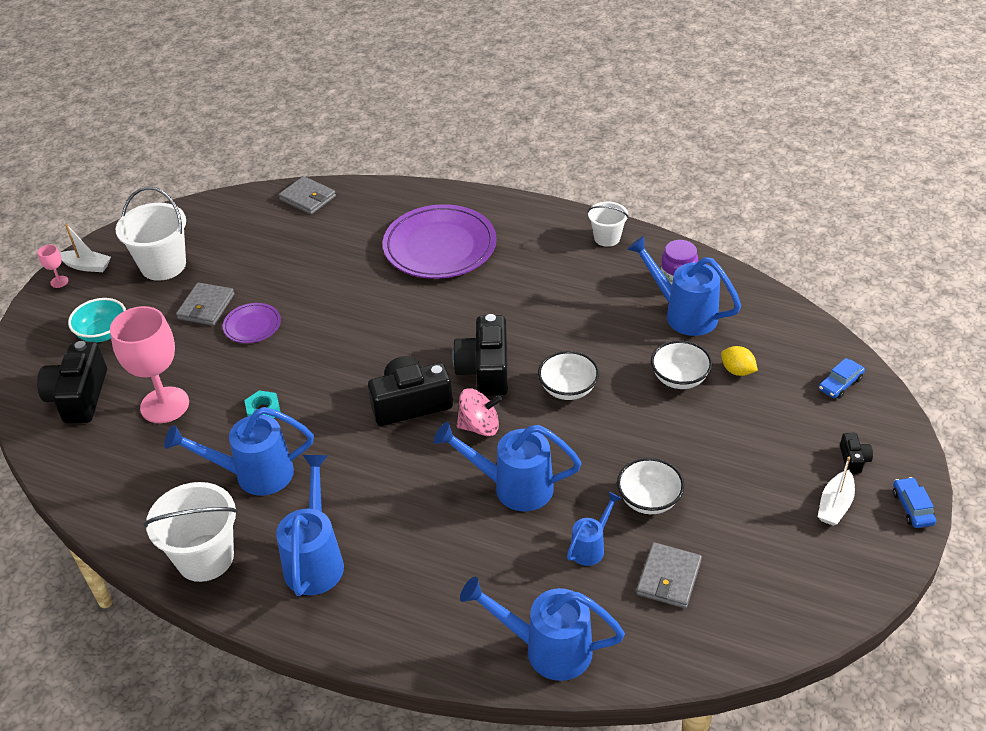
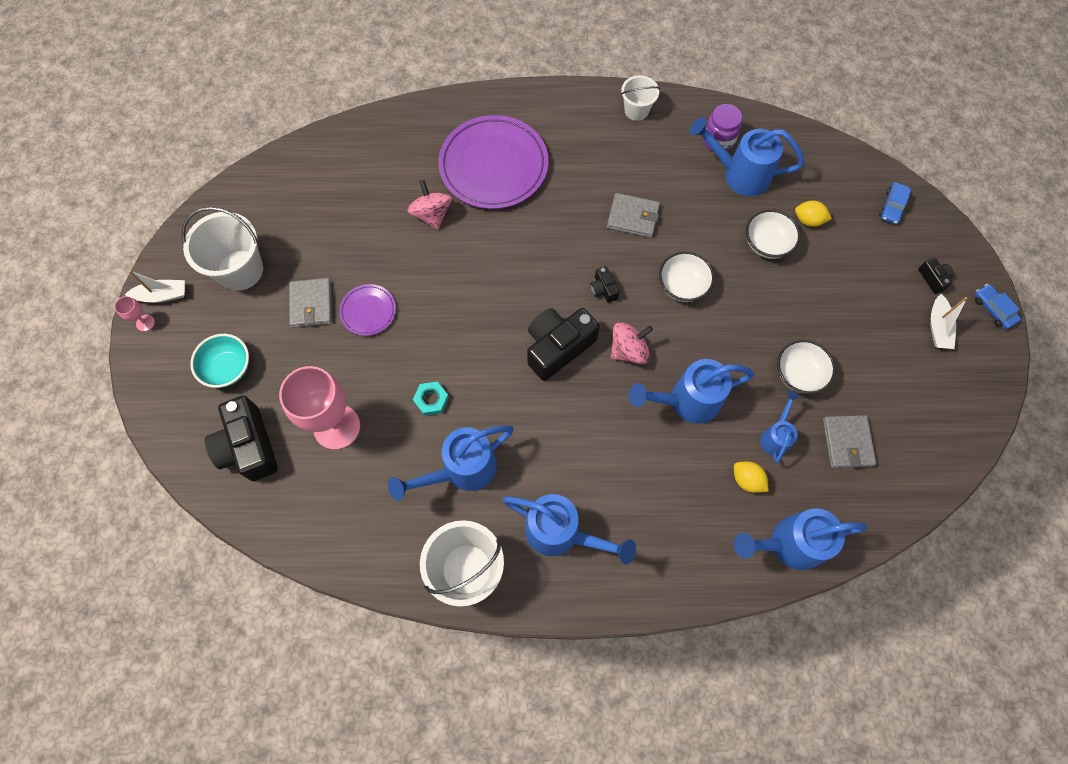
camera: 25 degrees left, 25 degrees up
(308, 198) = (337, 145): grey wallet -> grey wallet (633, 217)
(315, 559) = (561, 533): blue watering can -> blue watering can turned 135 degrees clockwise
(358, 269) = (432, 214): none -> pink spinning top
(485, 370) = (603, 289): black camera -> black camera, size x0.46
(536, 576) = (747, 480): none -> yellow lemon

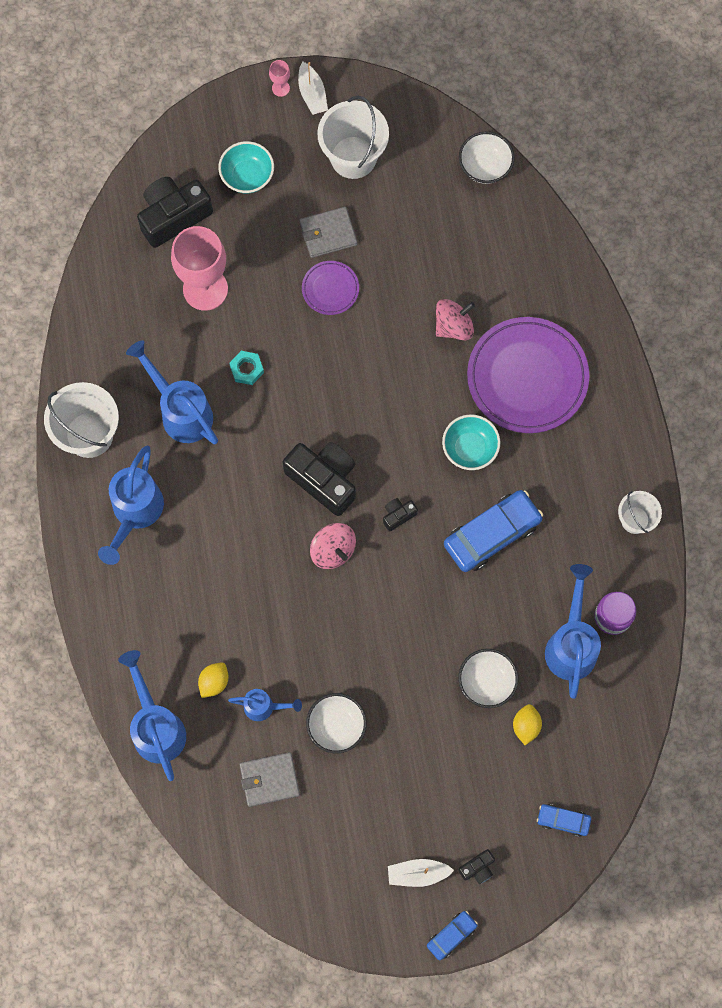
camera: 80 degrees right, 5 degrees up
(550, 221) = (470, 448): none -> turquoise bowl
(633, 217) = (492, 534): grey wallet -> blue car
(682, 286) = (417, 596): white bowl -> white bowl (485, 166)
(686, 401) = (286, 614): blue watering can -> none

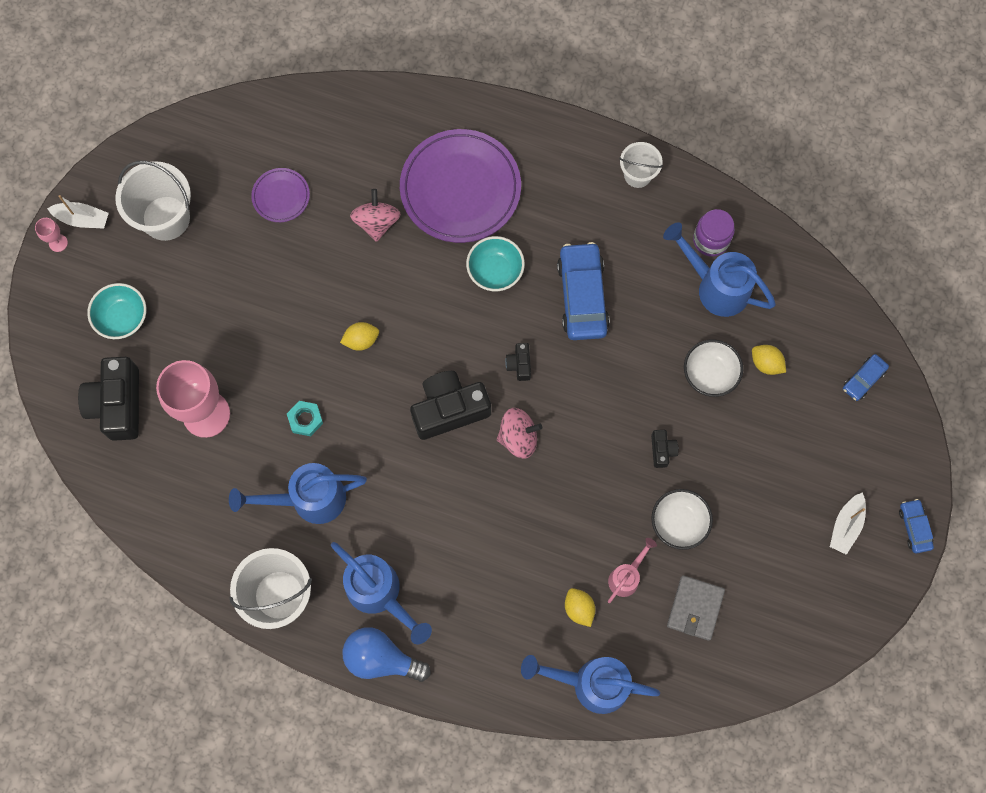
camera: 60 degrees left, 0 degrees up
(83, 544) = (381, 658): none -> blue light bulb
(264, 707) = (627, 576): blue watering can -> pink watering can
(328, 234) = (223, 279): grey wallet -> none
(330, 289) = (276, 306): purple plate -> purple plate (281, 196)
(341, 374) = (361, 340): none -> yellow lemon
(477, 868) = (867, 473): black camera -> black camera (662, 450)
(485, 166) = (247, 115): white bowl -> none

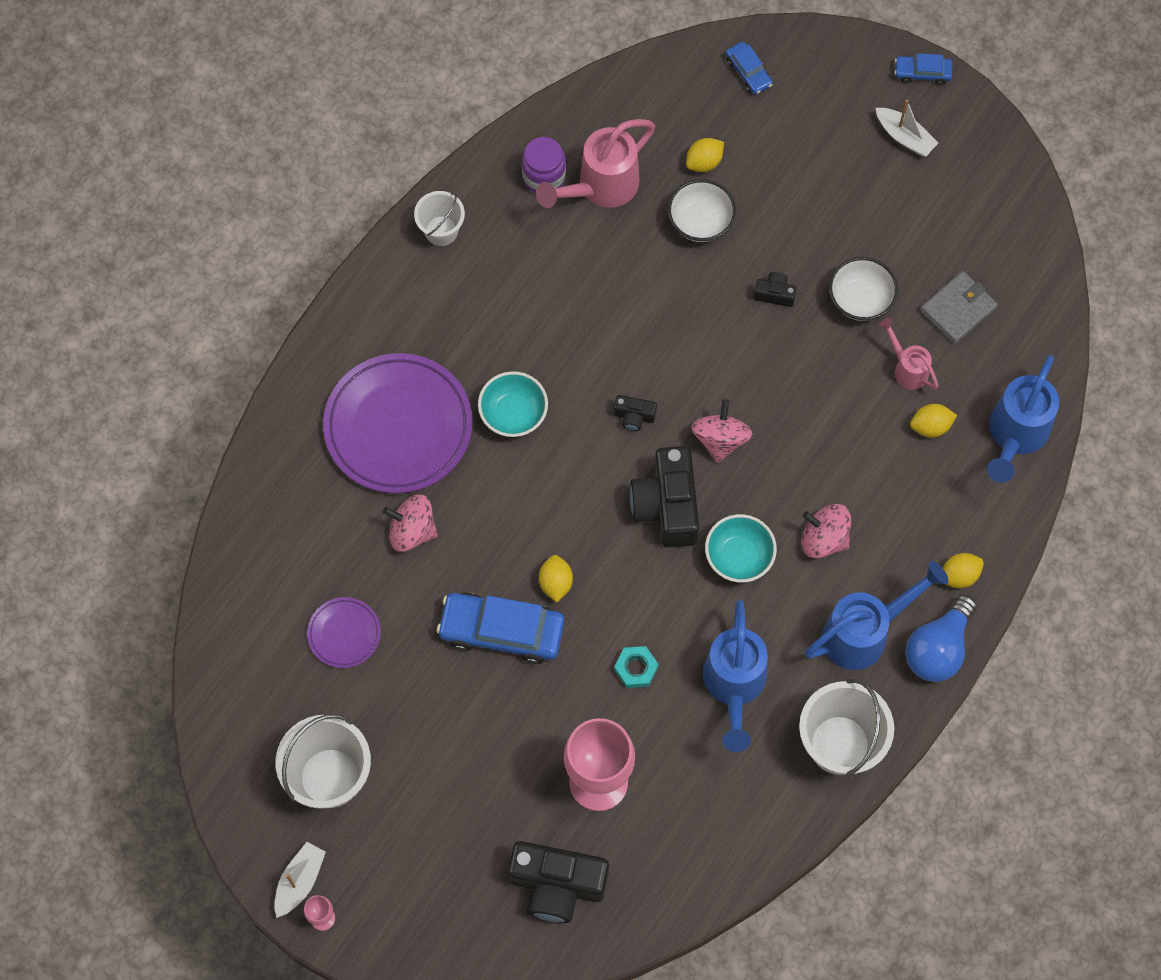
camera: 75 degrees left, 5 degrees down
(122, 318) = (447, 857): turquoise bowl -> turquoise bowl (739, 557)
(450, 662) = (959, 575): none -> yellow lemon
(454, 542) = (824, 539): none -> pink spinning top
(582, 296) = (571, 328): blue car -> blue car (502, 631)
(695, 608) = (958, 309): grey wallet -> grey wallet turned 75 degrees counterclockwise
(715, 286) = (600, 188): blue watering can -> pink watering can

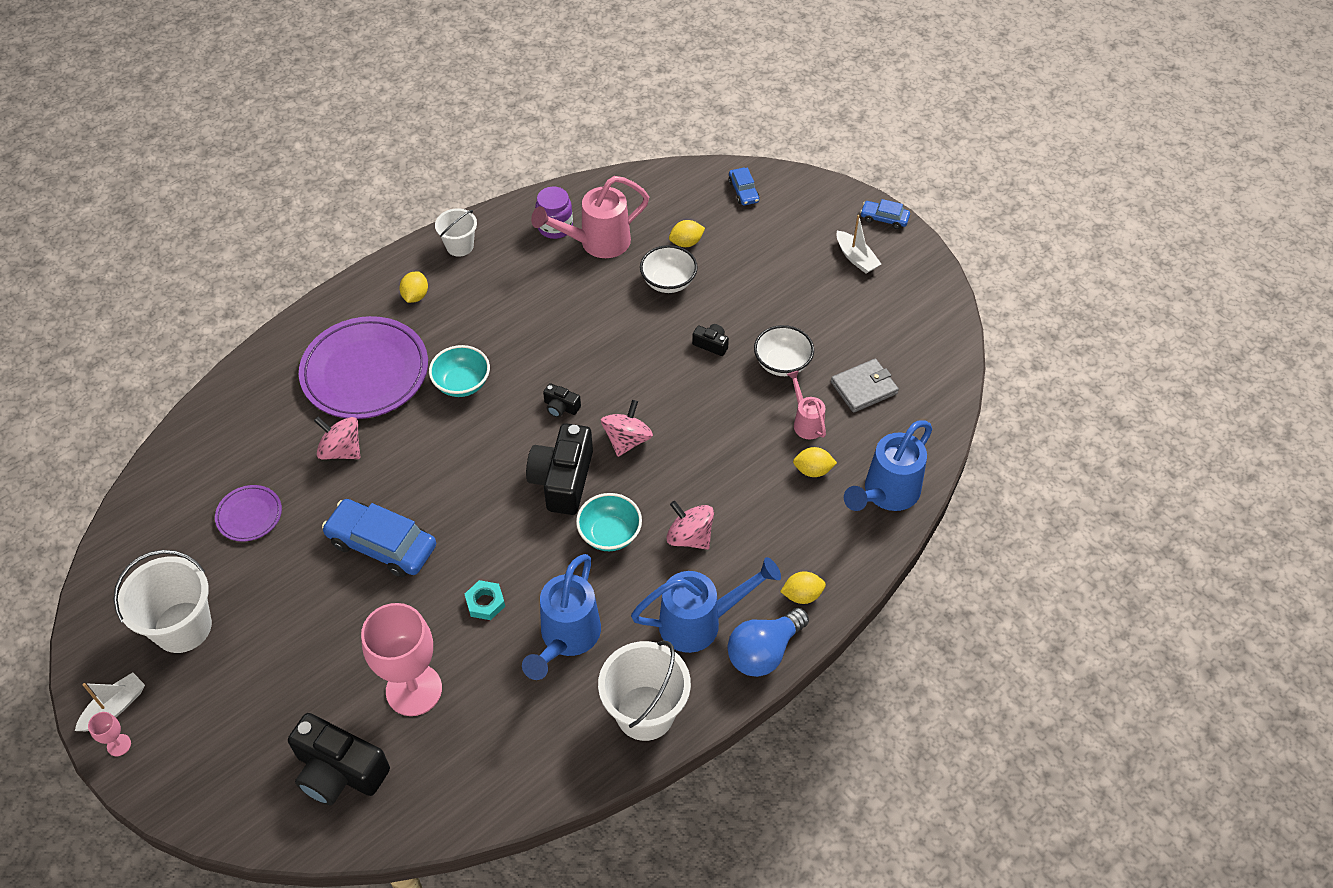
camera: 15 degrees right, 15 degrees down
(555, 583) = (444, 518): yellow lemon -> yellow lemon (415, 296)

